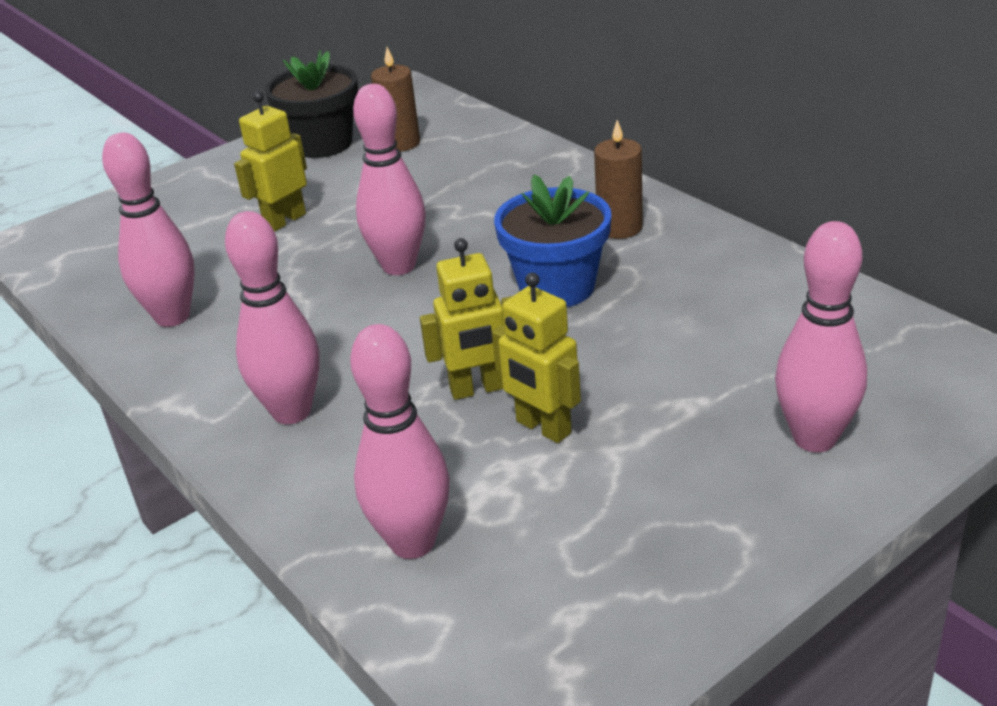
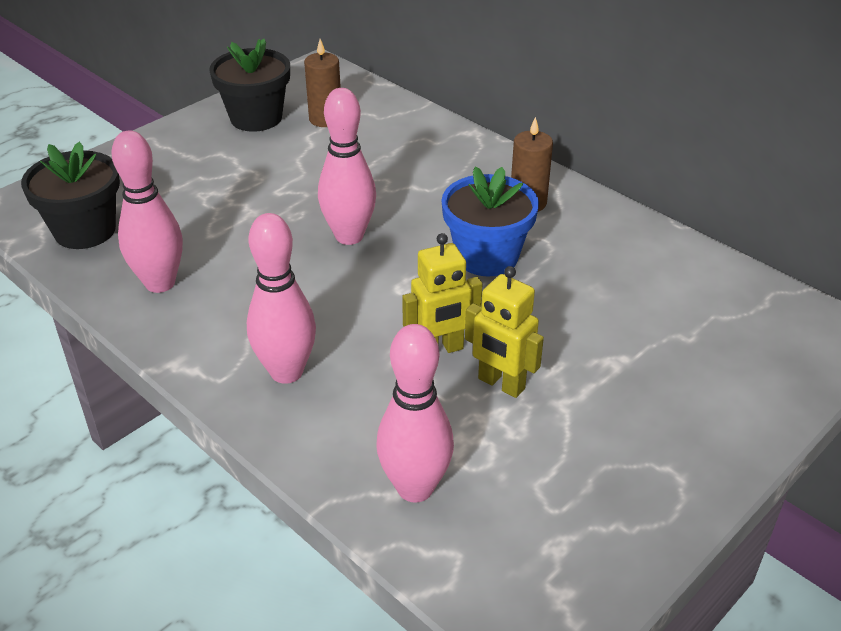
camera: 10 degrees left, 5 degrees up
(104, 263) = (85, 231): none -> black flower pot
(284, 220) = (239, 191): yellow robot -> none
(814, 438) = (717, 391): pink bowling pin -> none

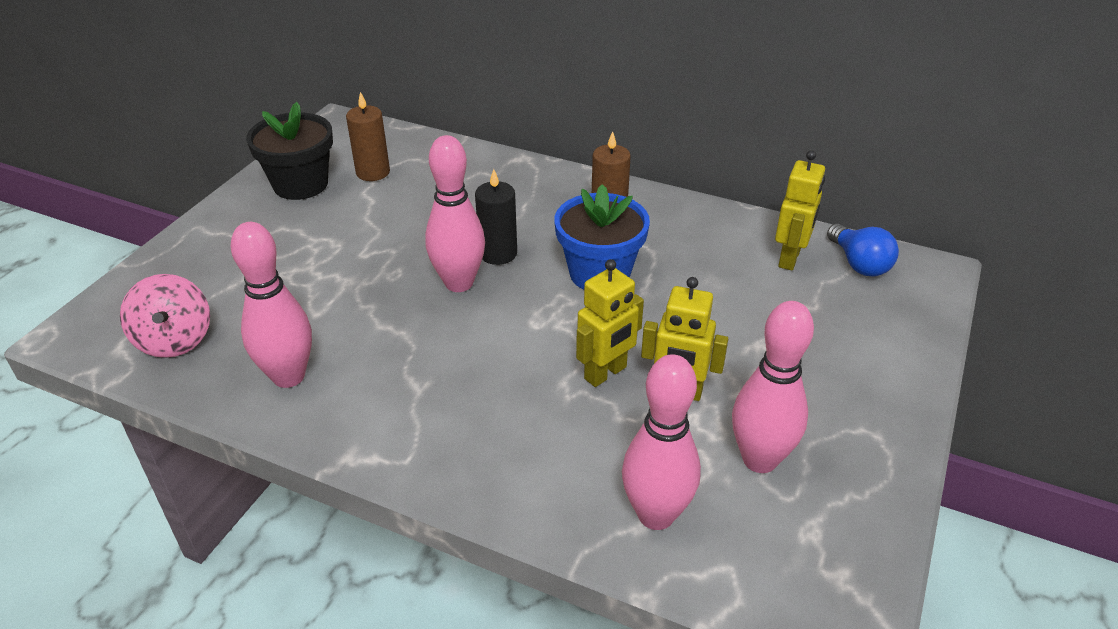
camera: 20 degrees left, 0 degrees up
(85, 231) = (175, 340): black flower pot -> pink spinning top
(286, 372) = (470, 434): pink bowling pin -> pink bowling pin (759, 459)
(400, 217) = (498, 253): none -> black candle
(691, 285) = (790, 258): none -> yellow robot
(765, 307) = (859, 264): none -> blue light bulb

